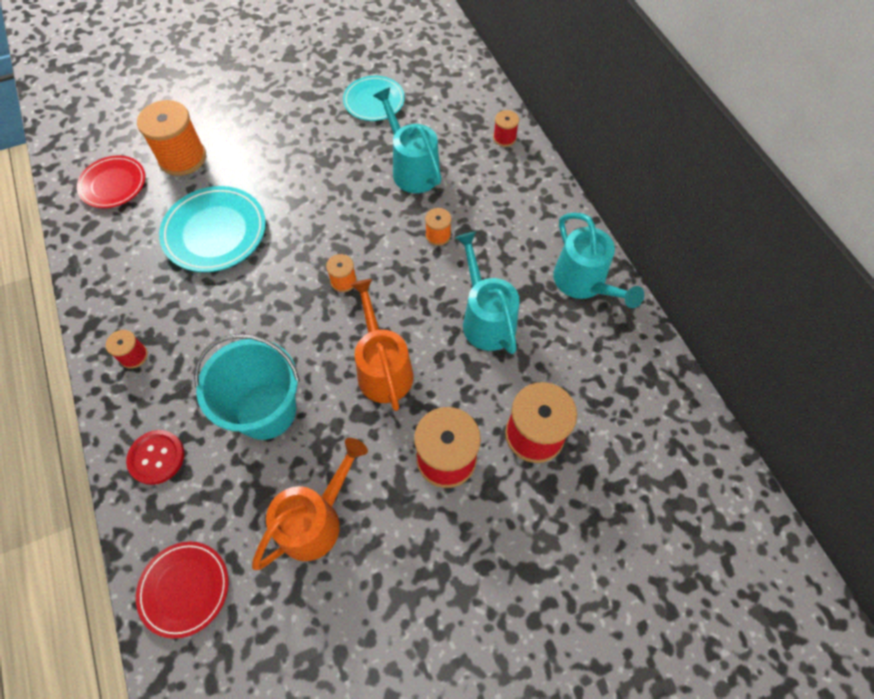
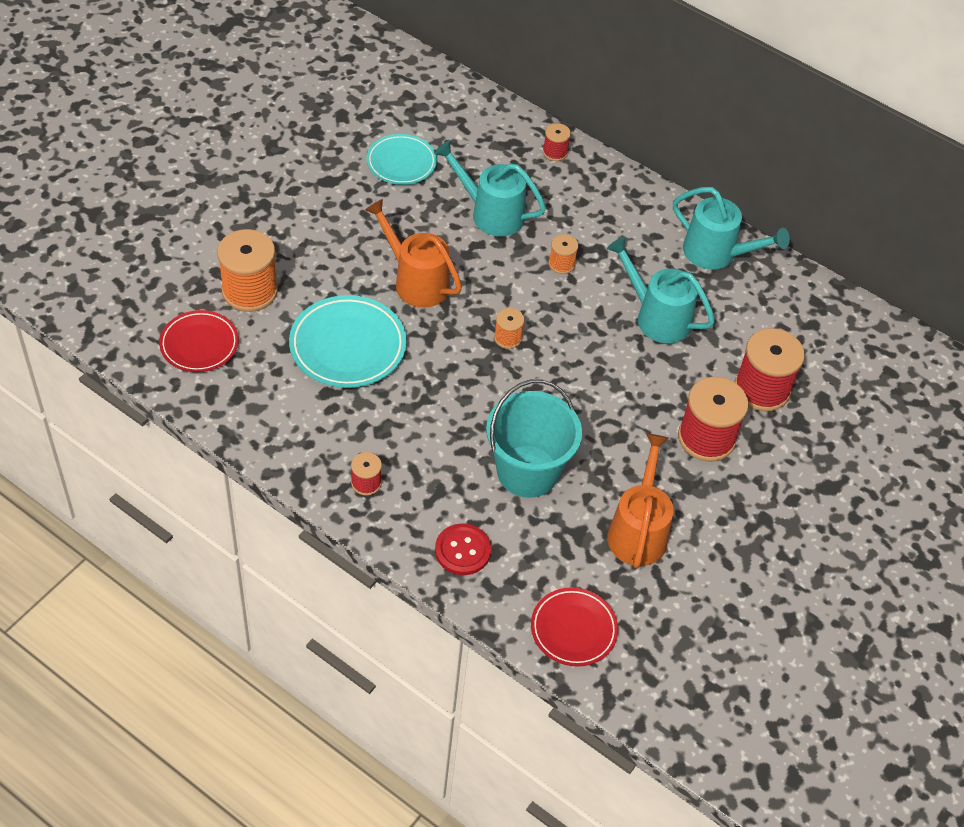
camera: 35 degrees left, 10 degrees down
(382, 368) = (600, 393): orange watering can -> orange watering can (415, 281)

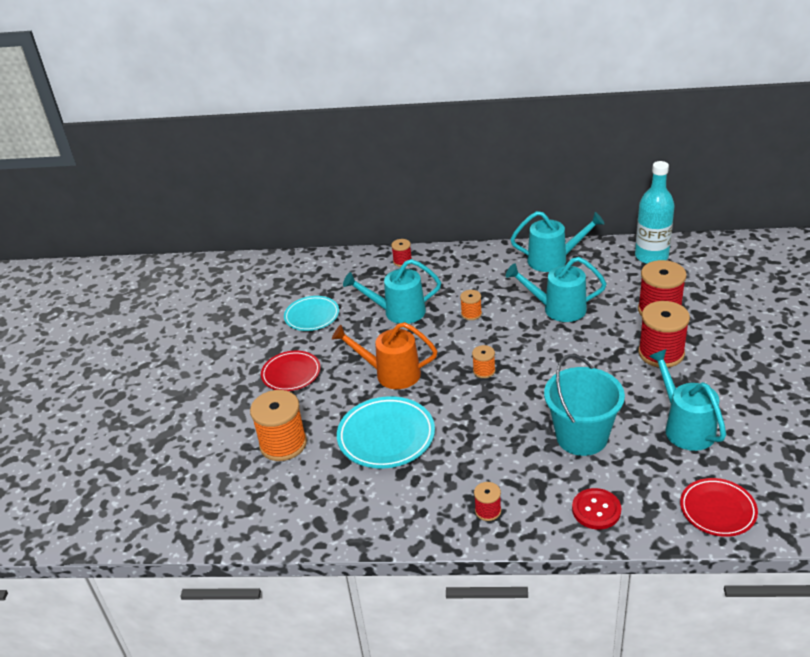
camera: 25 degrees left, 15 degrees down
(199, 344) = (279, 498): red plate -> red plate (291, 374)
(638, 530) = (685, 427): orange watering can -> turquoise watering can
(829, 319) = (651, 256): none -> turquoise bottle

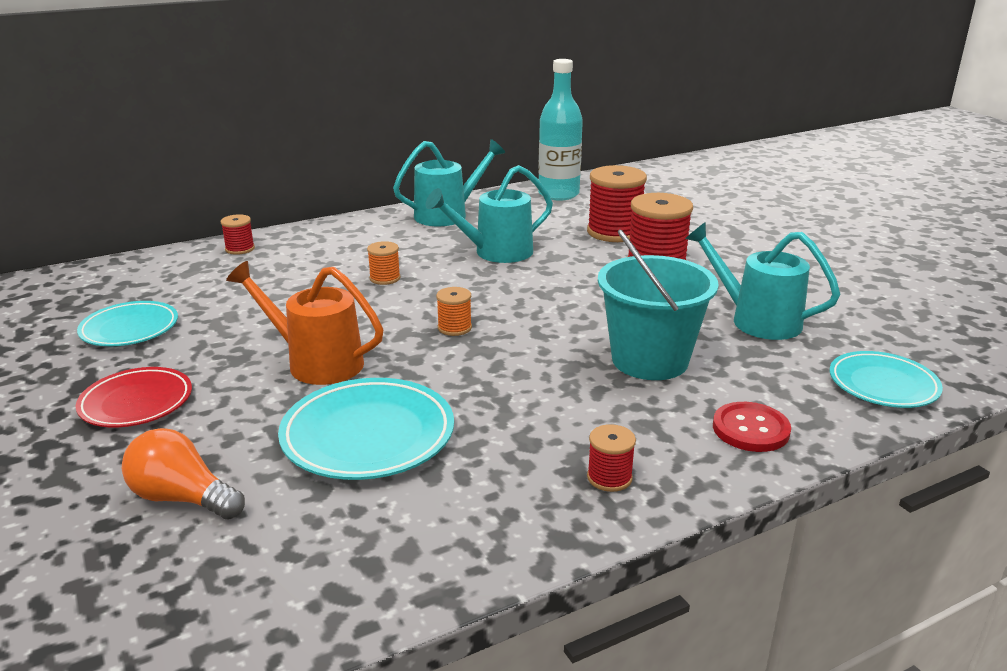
camera: 35 degrees left, 10 degrees down
(283, 444) = (182, 498): orange spool -> orange light bulb
(391, 374) = (315, 362): orange watering can -> orange watering can turned 45 degrees clockwise
(398, 312) = (273, 297): turquoise watering can -> none
(717, 510) = (883, 385): red plate -> turquoise plate

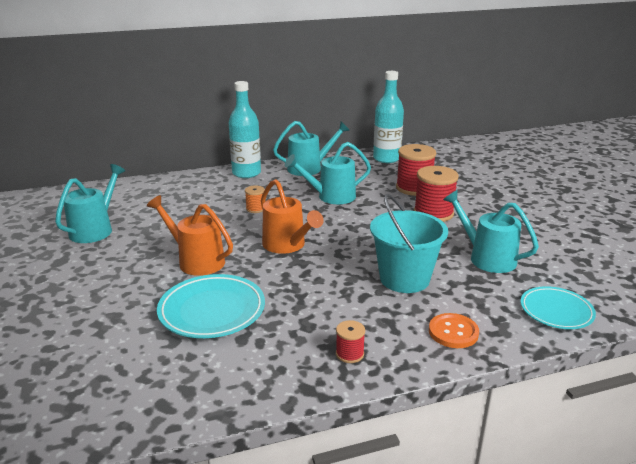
camera: 10 degrees right, 0 degrees up
(129, 329) = (95, 229): turquoise plate -> turquoise watering can
(136, 403) = (86, 276): red plate -> none
(182, 498) = (94, 337): orange light bulb -> none
(240, 249) = (174, 182): red spool -> none
(352, 228) = (246, 173): none -> turquoise bottle
(454, 328) = (287, 245): orange spool -> orange watering can
(750, 429) = (453, 332): red button -> orange button

